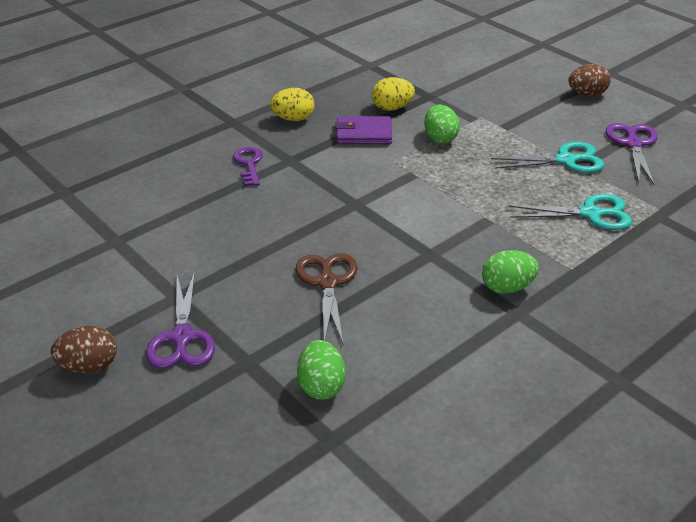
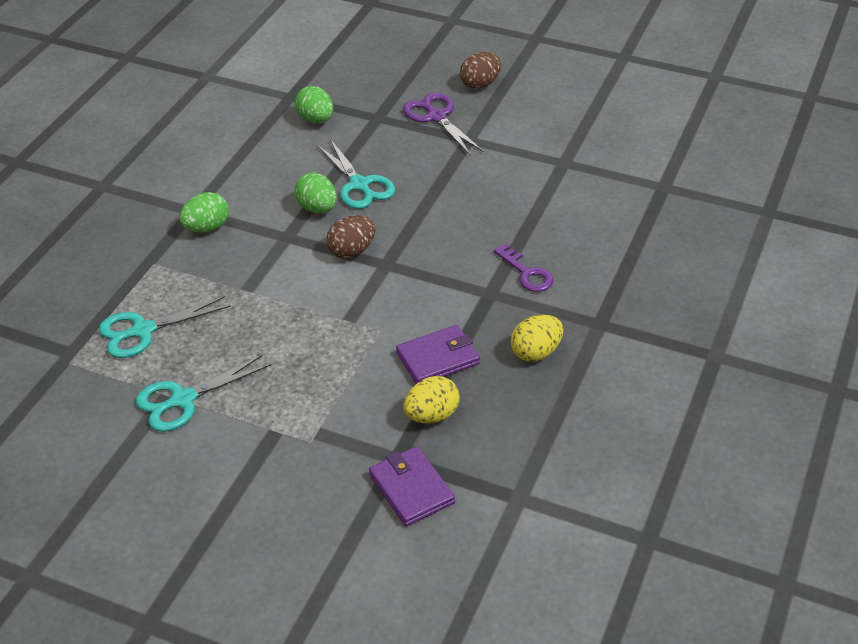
camera: 155 degrees right, 5 degrees up
(327, 283) = (359, 185): brown scissors -> turquoise scissors
(429, 82) = (411, 489): none -> purple wallet
(440, 138) = (345, 383): green egg -> green egg (317, 208)
(586, 94) = (176, 547): brown egg -> brown egg (352, 251)
(633, 144) = (101, 459): purple scissors -> none

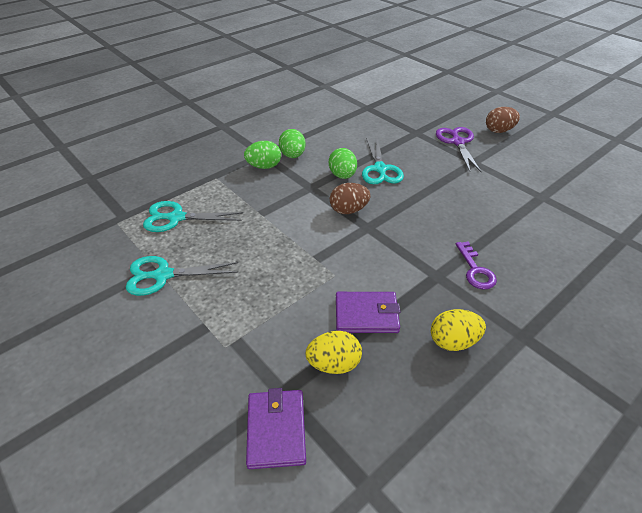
camera: 25 degrees right, 0 degrees up
(316, 120) = (375, 124): green egg -> green egg (292, 155)

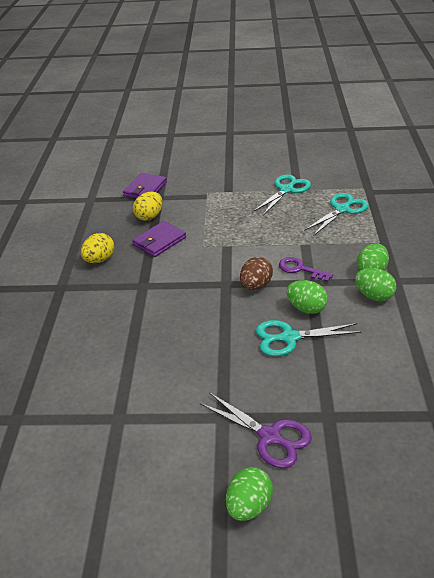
camera: 135 degrees right, 5 degrees down
(276, 430) = (145, 189): purple wallet -> purple wallet turned 75 degrees clockwise
(380, 169) = (289, 338): turquoise scissors -> turquoise scissors turned 45 degrees counterclockwise
(475, 270) = (121, 305): purple key -> purple key (300, 269)
(499, 131) = (249, 506): brown egg -> green egg

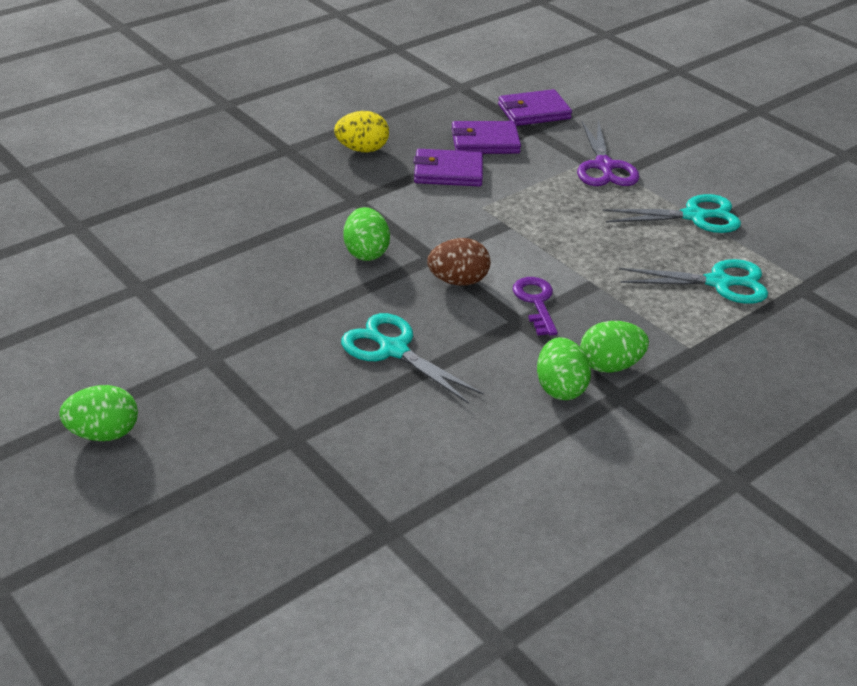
camera: 45 degrees right, 0 degrees up
(149, 216) = (485, 142): yellow egg -> purple wallet
(269, 436) = (215, 405): purple scissors -> purple scissors (604, 166)
(306, 308) = (464, 340): green egg -> green egg (366, 252)

